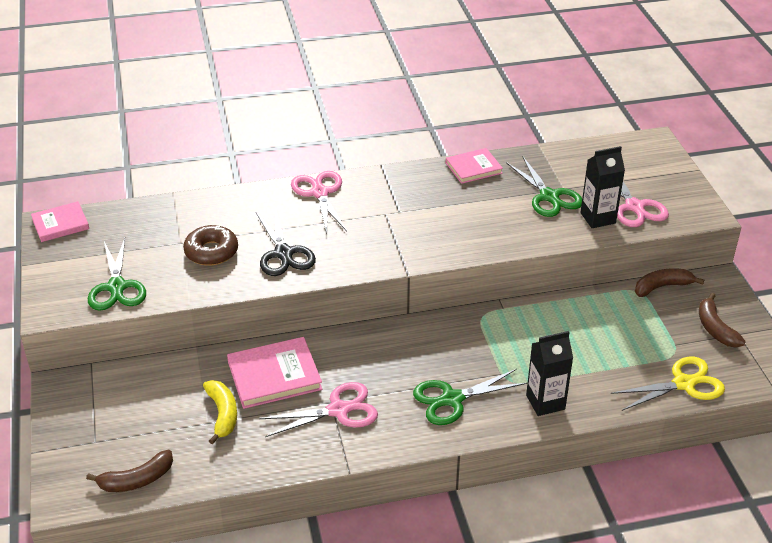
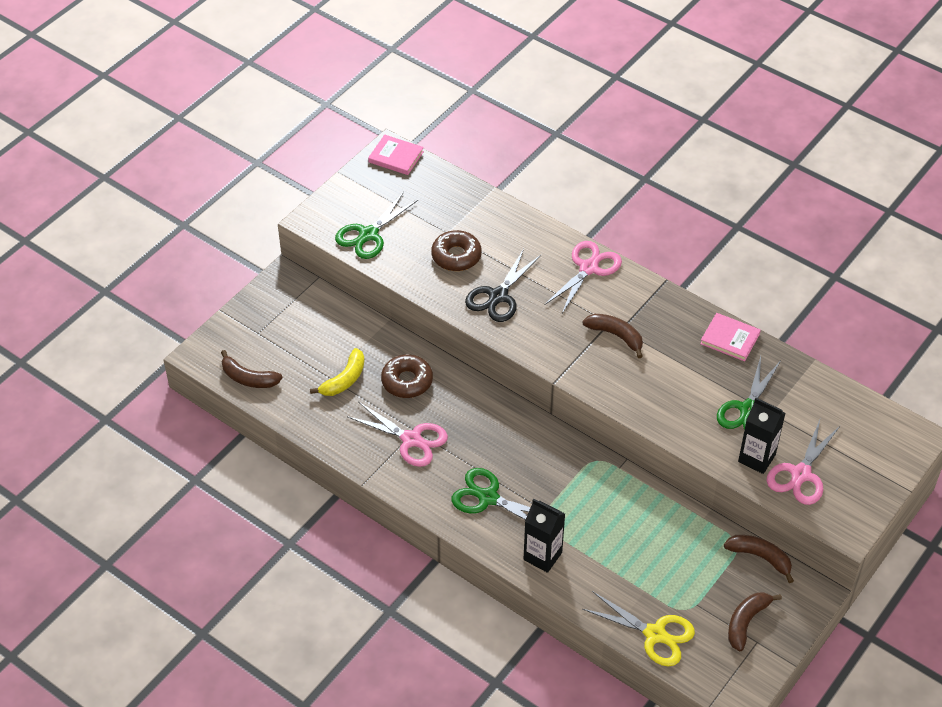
camera: 50 degrees right, 10 degrees up
(274, 376) = (407, 381): pink book -> brown donut
(402, 217) = (616, 336): none -> brown banana

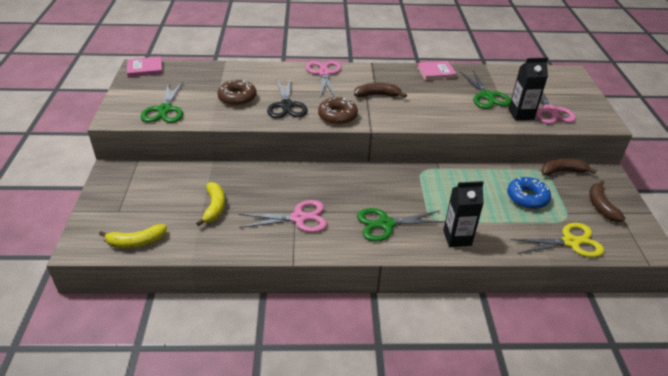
camera: 40 degrees left, 10 degrees down
(248, 378) = (136, 242): brown banana -> yellow banana
(407, 381) = (260, 187): brown donut -> brown donut (337, 116)
(674, 561) = (527, 198): none -> blue donut

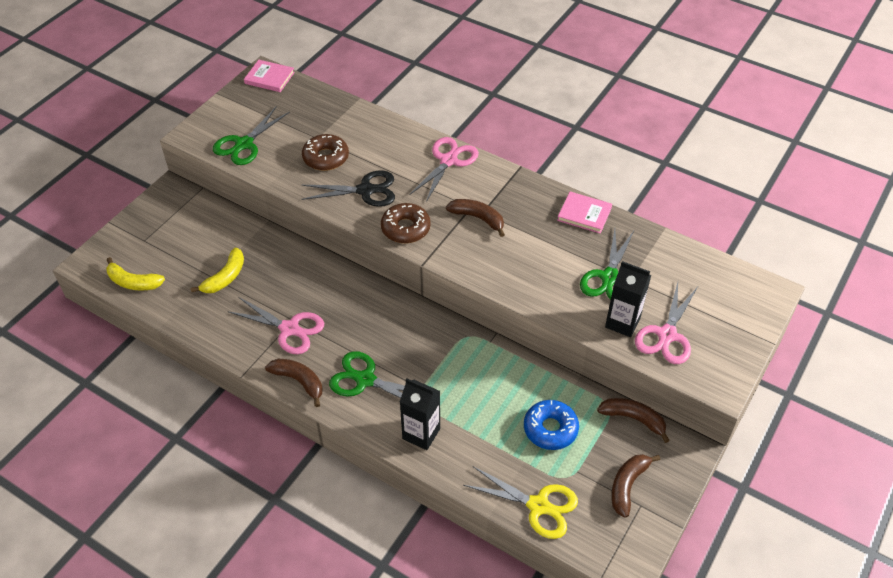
camera: 35 degrees right, 10 degrees up
(286, 106) = (366, 190): black scissors -> black scissors turned 120 degrees counterclockwise
(340, 247) = (299, 381): none -> brown banana

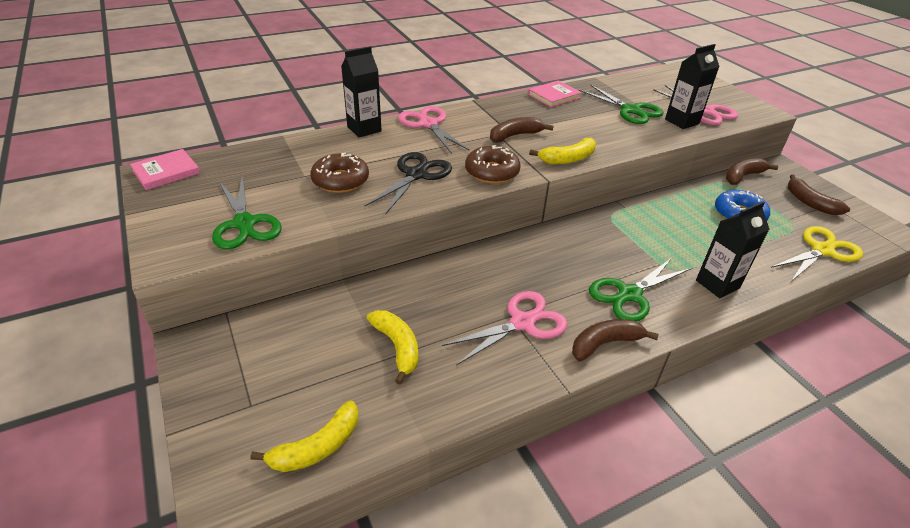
camera: 60 degrees left, 10 degrees down
(406, 131) = (364, 129): none -> black carton
(467, 265) = (568, 159): none -> yellow banana

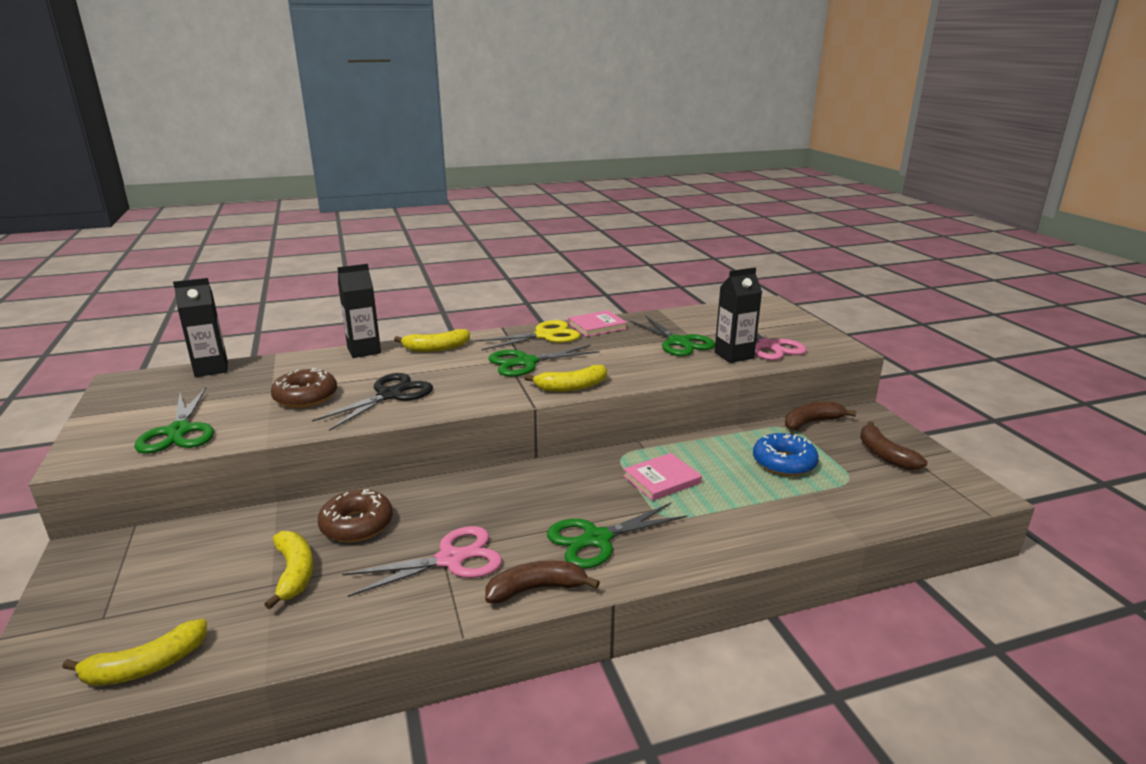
camera: 10 degrees right, 15 degrees down
(166, 172) = (135, 381): pink book -> pink book (662, 479)
(428, 124) = (436, 348): pink scissors -> yellow banana
(492, 172) = (475, 396): brown donut -> brown donut (357, 524)
(515, 136) = (526, 362): brown banana -> green scissors
(717, 284) = (713, 536): black carton -> black carton (211, 369)
(822, 250) = (873, 508): yellow scissors -> yellow scissors (544, 335)

